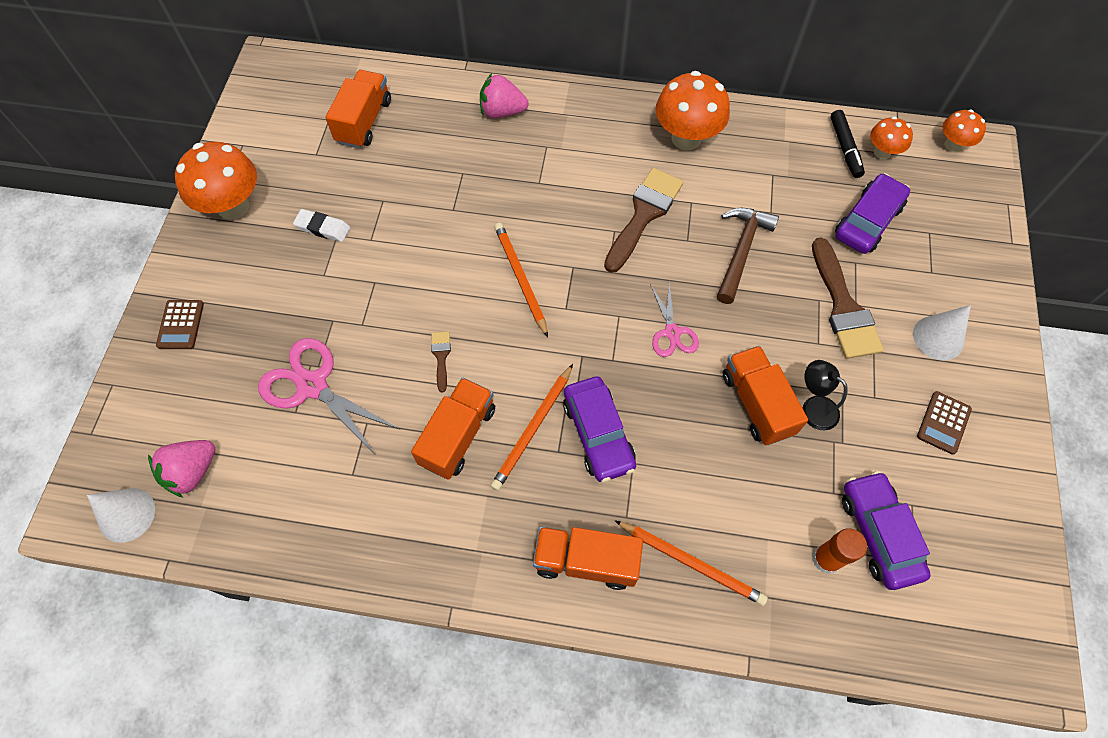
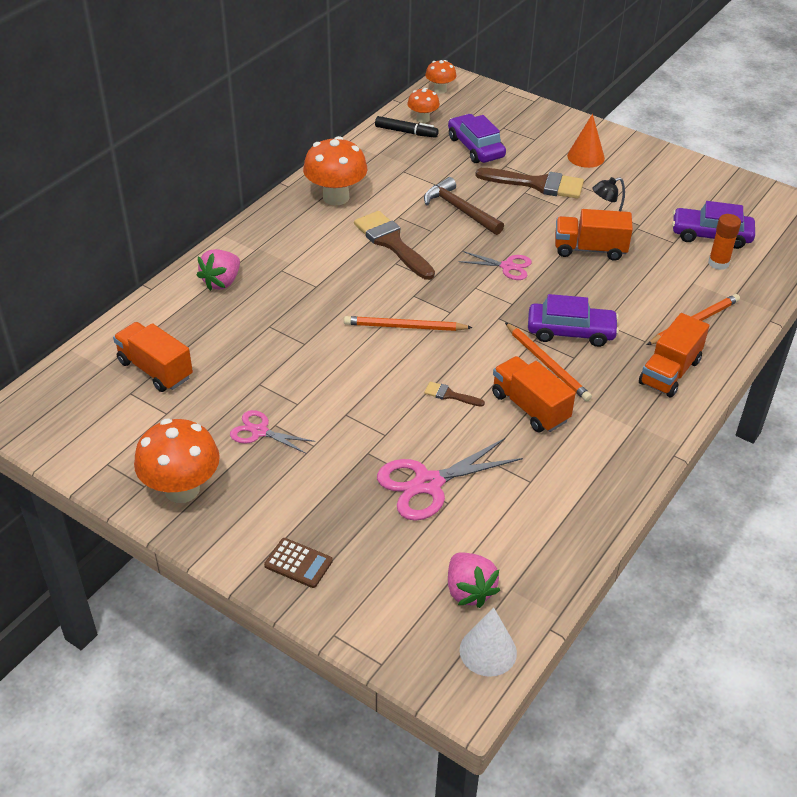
camera: 65 degrees left, 20 degrees down
(322, 228) = (259, 431): white eraser -> pink scissors
(938, 337) = (586, 157): white cone -> orange cone
(943, 423) = (648, 180): brown calculator -> none

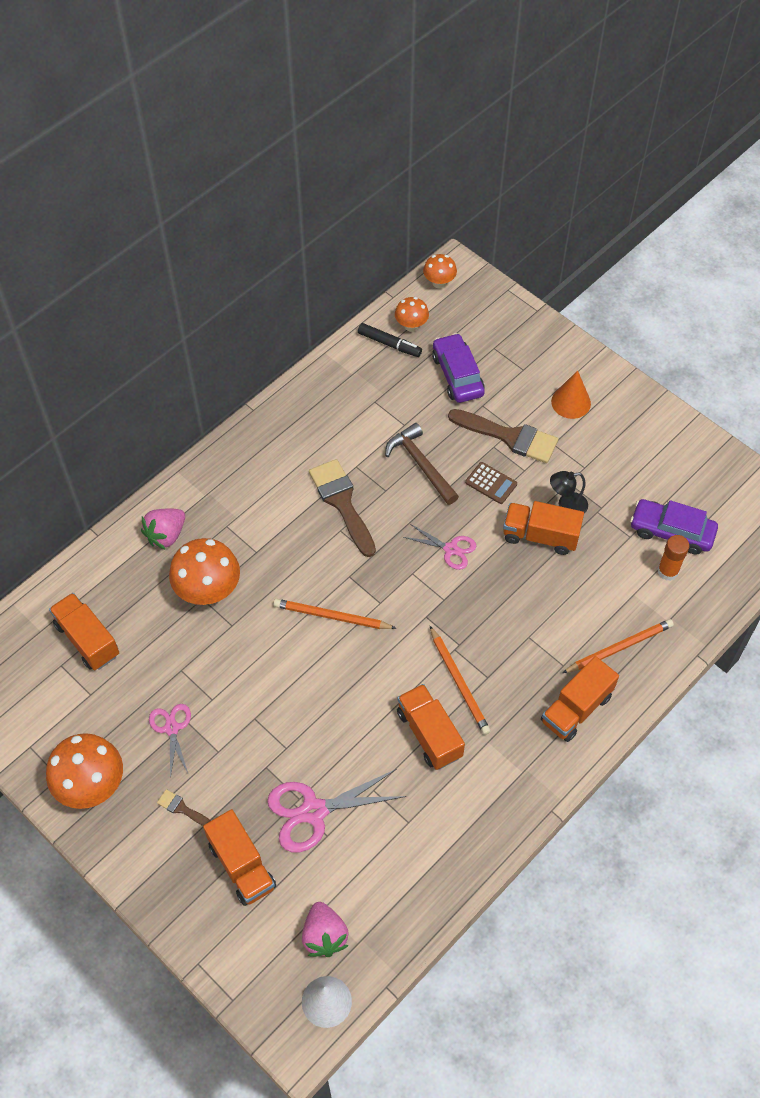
camera: 10 degrees right, 15 degrees up
(259, 431) = (171, 728): pink scissors -> pink scissors turned 45 degrees clockwise
(298, 563) = (181, 883): brown calculator -> brown calculator (491, 483)
(336, 197) = (298, 431): orange mushroom -> orange mushroom (208, 591)
(362, 539) = (241, 866): none -> orange truck
(450, 395) = (357, 708): brown brush -> brown brush (182, 808)
(571, 332) = (492, 644): purple car -> none

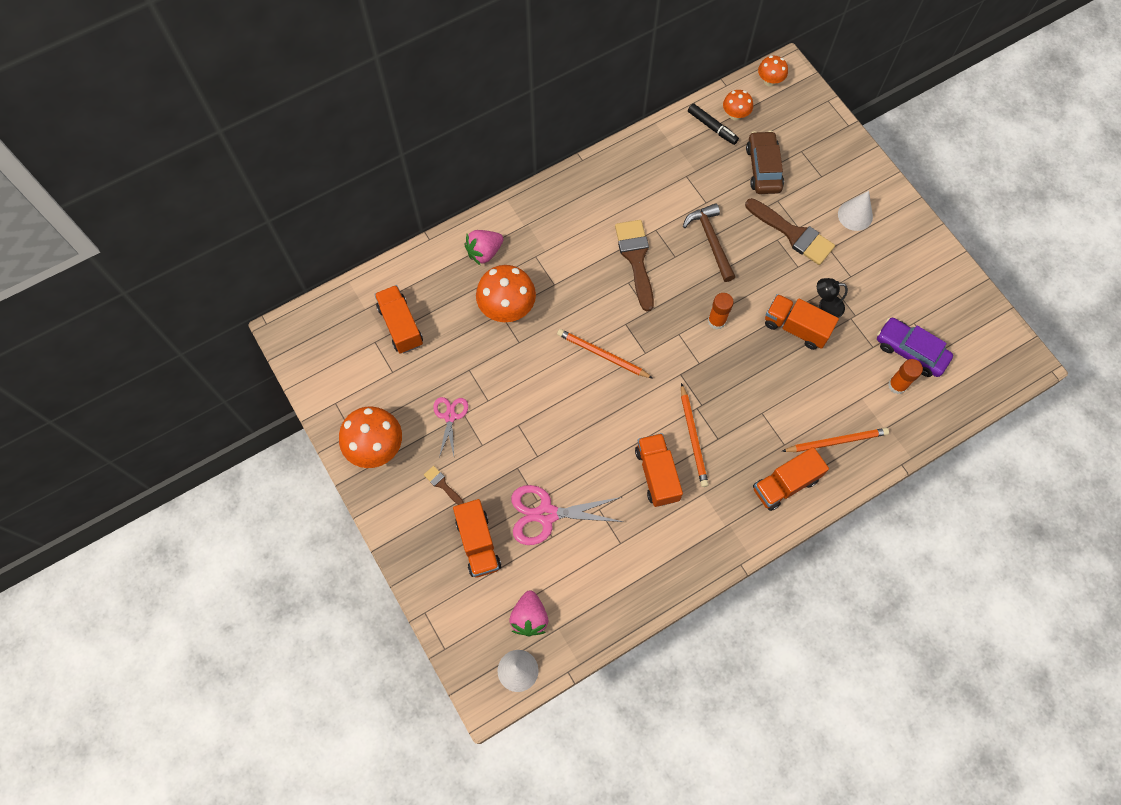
camera: 15 degrees right, 10 degrees up
(450, 549) = (716, 321): pink scissors -> orange glue stick
(457, 375) = (763, 168): purple car -> brown car
(491, 483) = (766, 271): brown calculator -> none
(571, 402) = (855, 215): orange cone -> white cone

